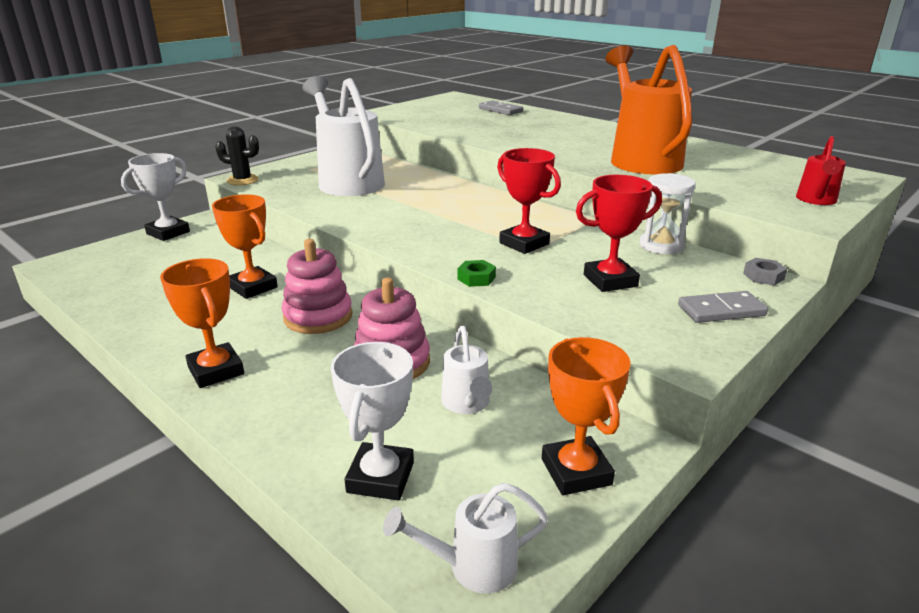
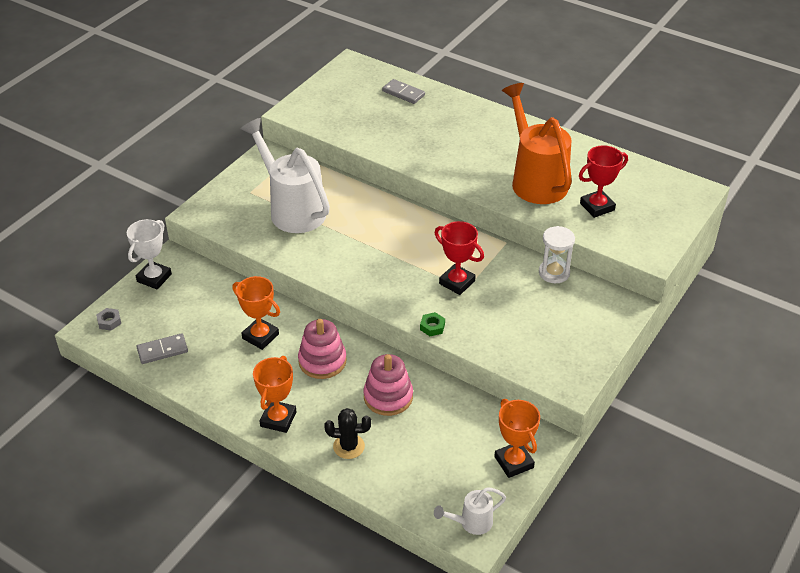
camera: 10 degrees left, 15 degrees up
(216, 371) = (278, 419): orange trophy -> orange trophy turned 60 degrees clockwise
(242, 180) = (201, 218): black cactus -> black cactus (349, 446)
(380, 477) = (410, 481): white trophy -> none
(467, 404) = (444, 424): white watering can -> none
(610, 280) = (521, 318): red trophy -> red trophy (597, 207)
(721, 310) = (592, 340): grey domino -> grey domino (162, 350)
(763, 276) = (621, 301): grey nut -> grey nut (109, 321)
(816, 200) = (659, 230): red watering can -> none

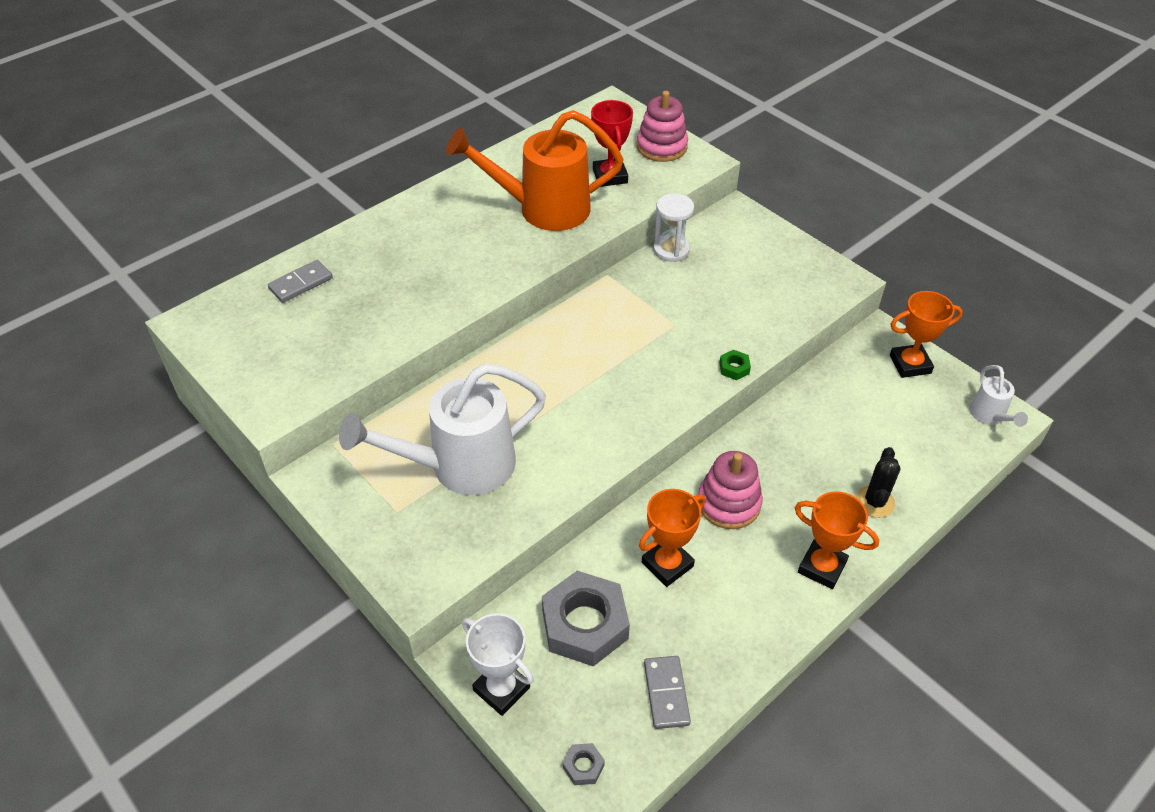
camera: 75 degrees left, 5 degrees up
(205, 305) = (584, 624): none -> grey nut
(388, 397) = (801, 449): pink stacking toy -> pink stacking toy (661, 147)
(457, 282) = (663, 331): red trophy -> none

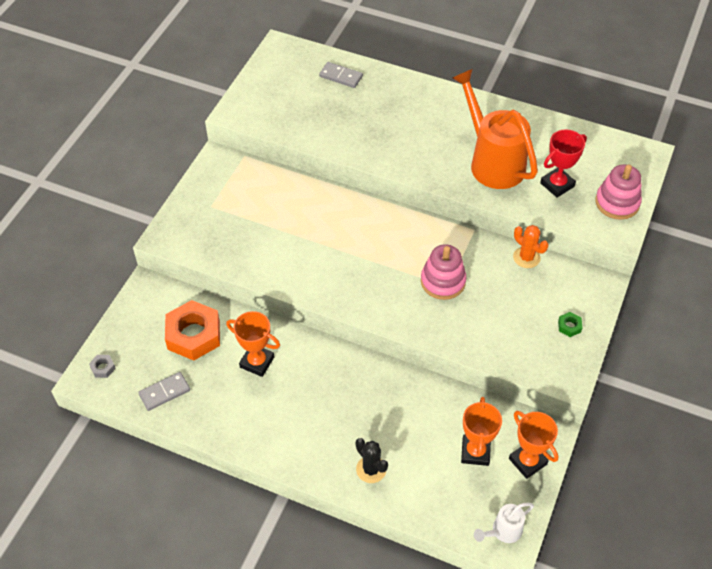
camera: 65 degrees right, 5 degrees up
(461, 466) = (259, 221): white watering can -> none
(501, 689) = (135, 311): white trophy -> none
(584, 624) = (193, 335): grey nut -> orange nut
(671, 250) = (526, 257): white hourglass -> orange cactus
(728, 503) = (323, 380): pink stacking toy -> pink stacking toy (443, 281)
(734, 368) = (426, 334): green nut -> green nut (569, 326)
(822, 567) = (297, 451): orange trophy -> orange trophy (475, 452)
(875, 502) = (371, 469): black cactus -> black cactus turned 60 degrees clockwise

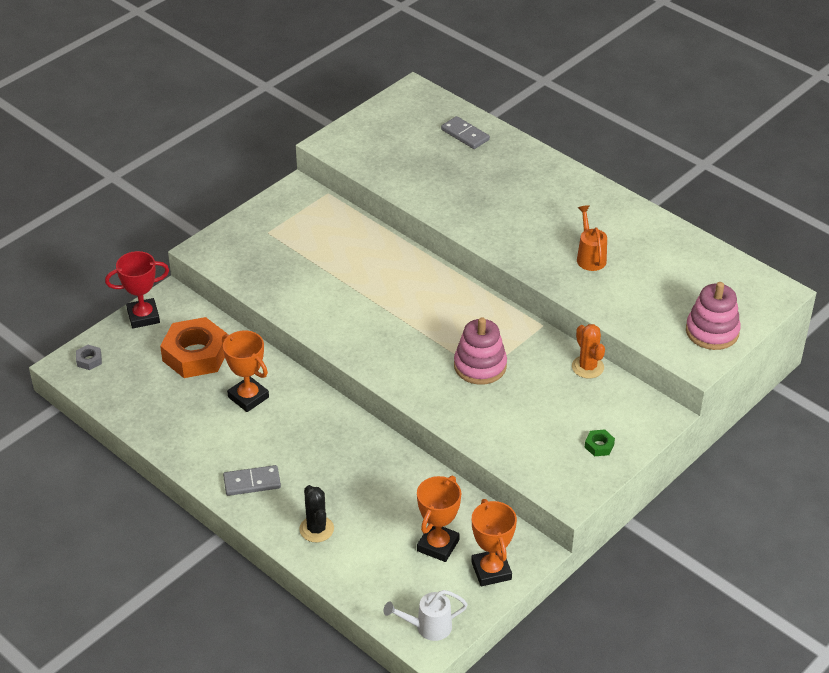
camera: 20 degrees right, 10 degrees down
(164, 392) = (140, 399): grey domino -> grey domino (252, 482)
(492, 162) = (590, 257): orange watering can -> orange watering can, size x0.46
(557, 185) = (652, 297): red trophy -> red trophy (143, 316)

